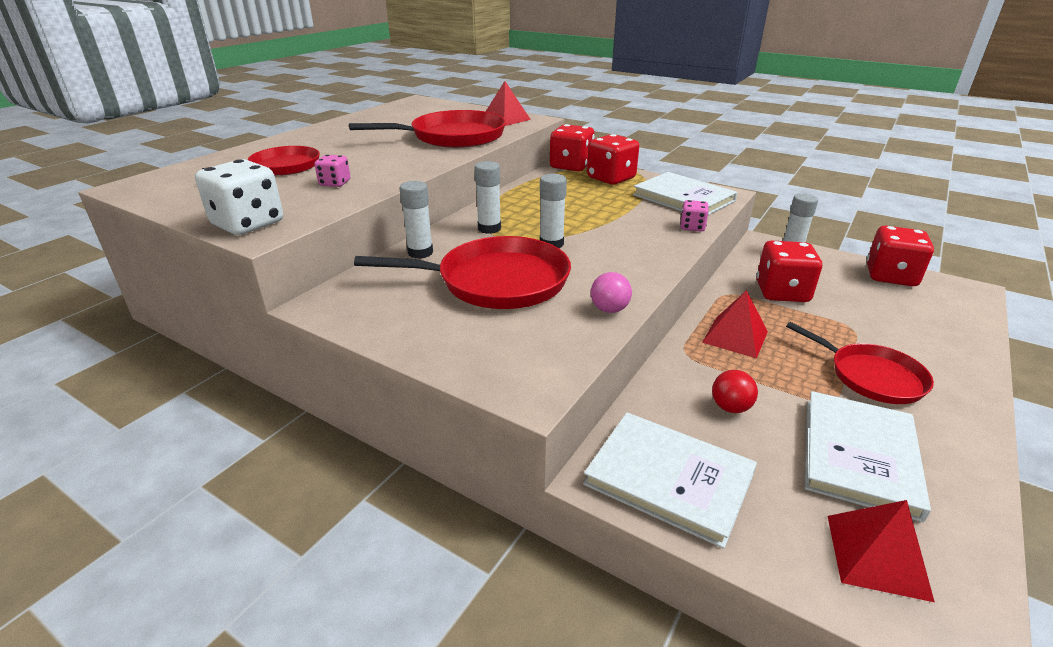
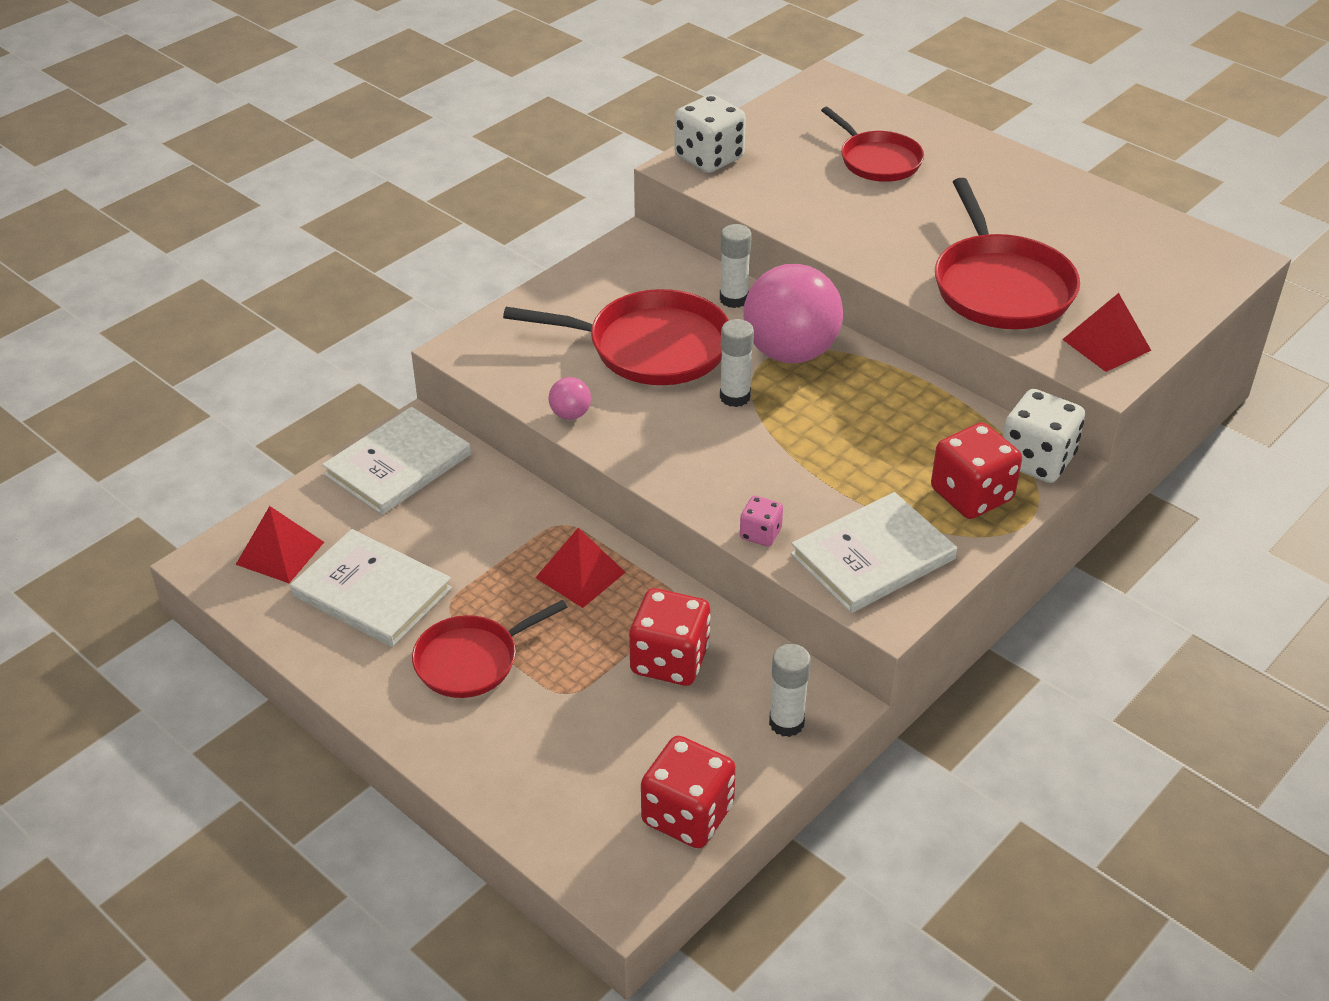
camera: 100 degrees right, 10 degrees up
(335, 183) = (814, 198): pink dice -> none
(489, 228) = (790, 352): white glue stick -> pink ball
(496, 281) = (652, 347): red pan -> red pan turned 90 degrees counterclockwise
(571, 166) = (1036, 460): red dice -> white dice
(730, 407) = (465, 529): red ball -> none

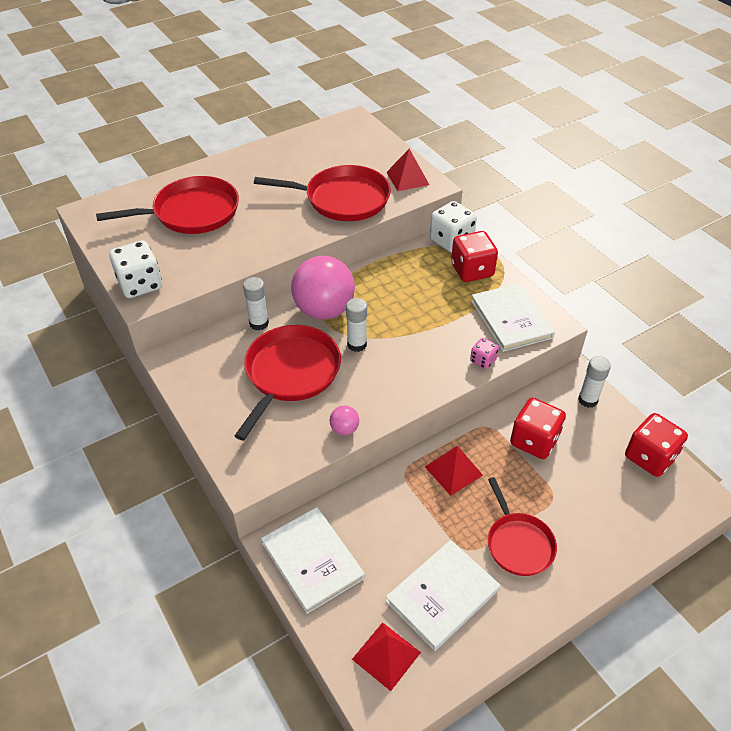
camera: 75 degrees left, 5 degrees up
(878, 160) = (192, 212): red pan -> red pan, size x1.57

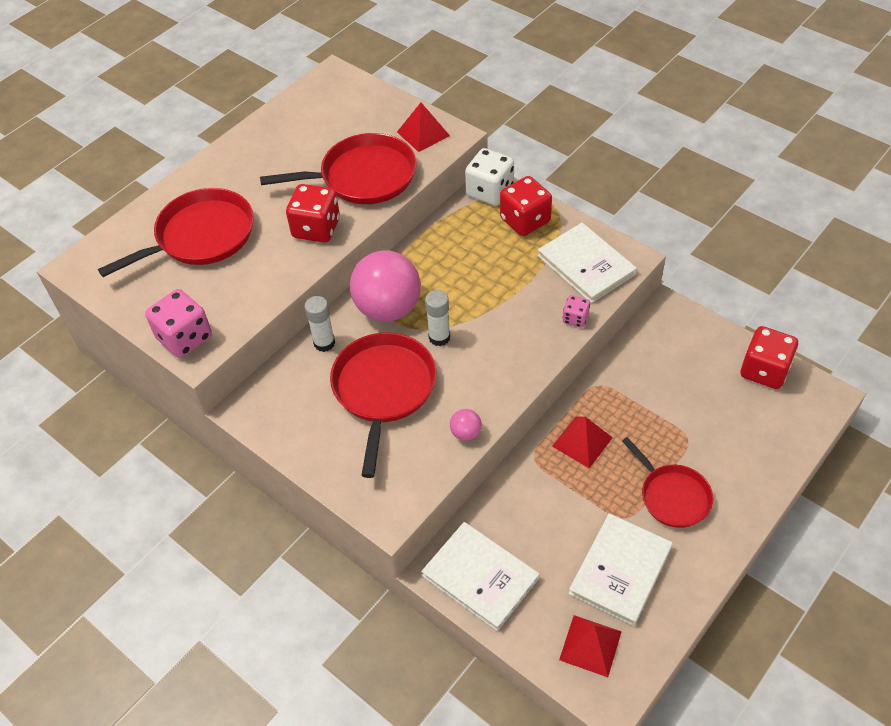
camera: 15 degrees left, 5 degrees up
(140, 284) = (184, 338): white dice -> pink dice
(534, 441) = (649, 386): red dice -> red dice (316, 228)
(588, 400) = (685, 328): white glue stick -> none

